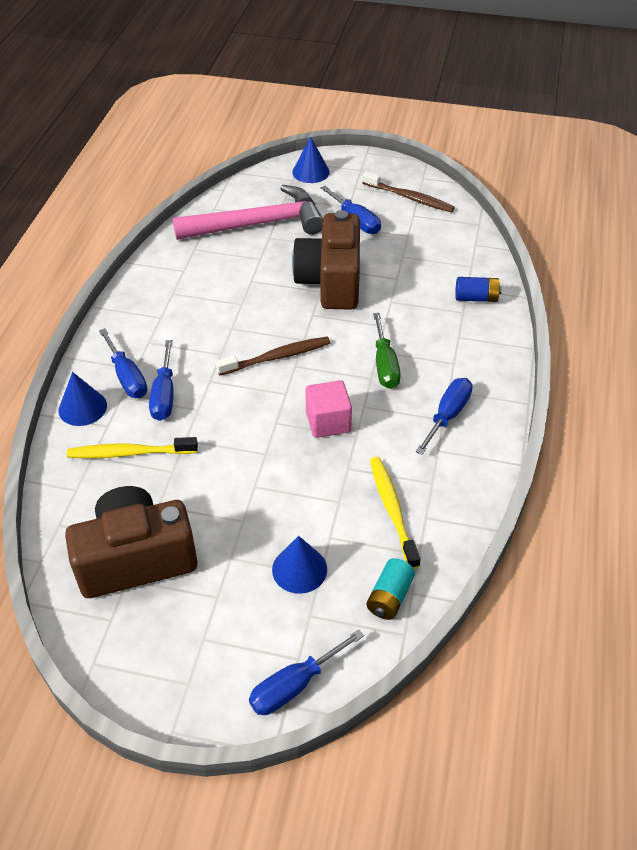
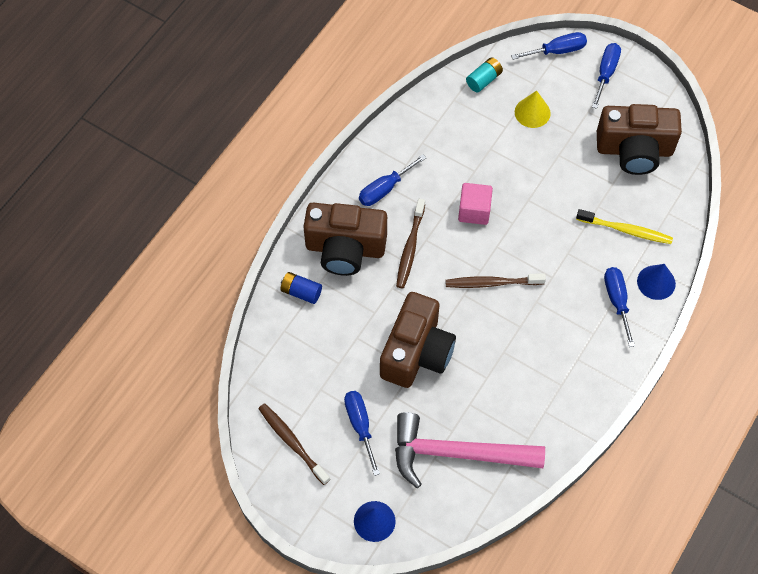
camera: 160 degrees left, 15 degrees up
(164, 395) = (590, 274): blue screwdriver -> blue screwdriver (606, 73)
(299, 569) = (532, 112): blue cone -> yellow cone
(385, 365) = (410, 248): green screwdriver -> brown toothbrush
(392, 510) = (457, 132): yellow toothbrush -> none
(456, 345) = (345, 248): none -> brown camera

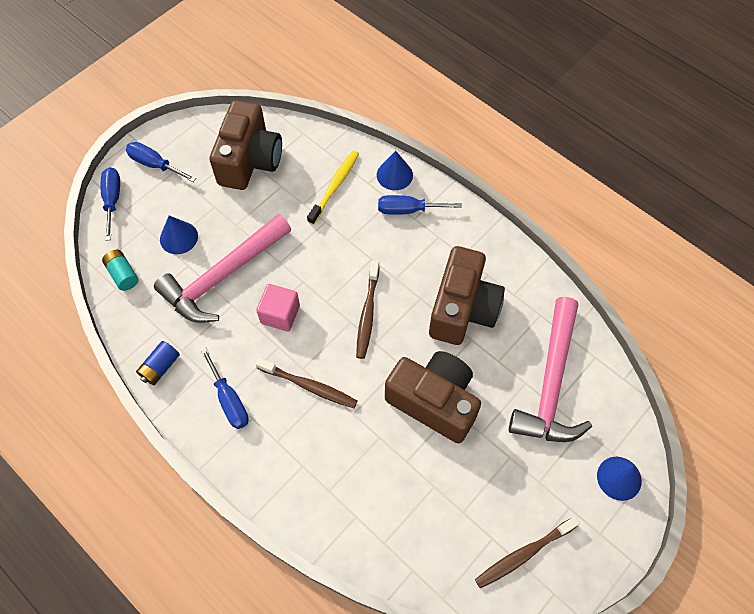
camera: 80 degrees left, 0 degrees up
(301, 292) = (339, 515): blue battery -> blue battery (160, 367)
(345, 248) = (294, 456): brown camera -> brown camera (462, 309)
(360, 426) = (511, 475): blue screwdriver -> none
(501, 157) = (223, 276): none -> pink hammer
(532, 112) = (178, 237): yellow cone -> blue cone

